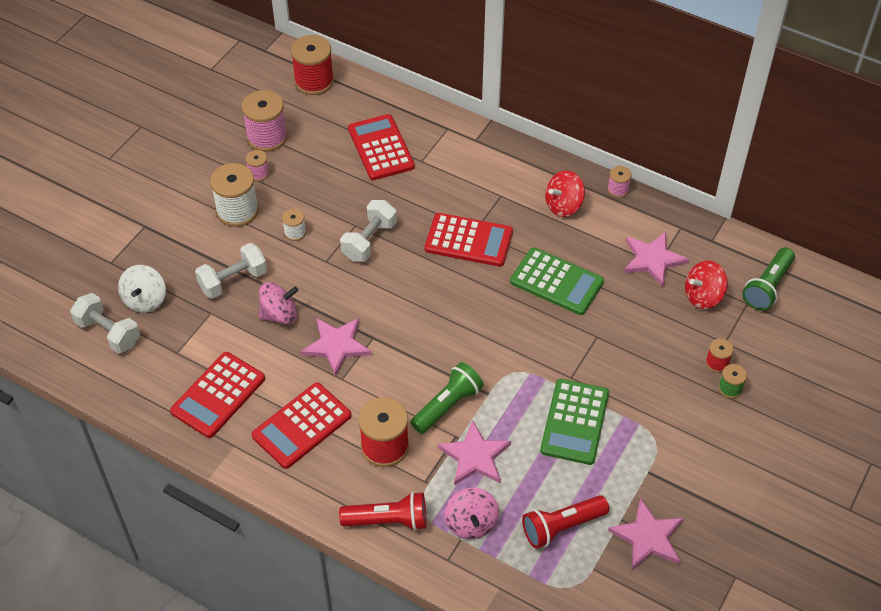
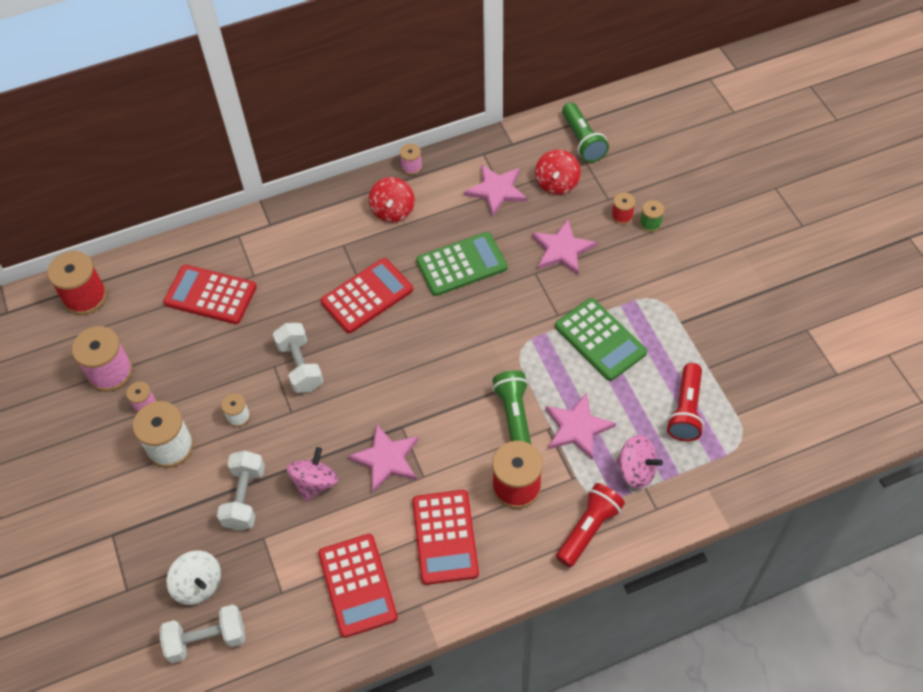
camera: 50 degrees left, 5 degrees up
(648, 537) = (736, 360): pink star -> pink star (562, 249)

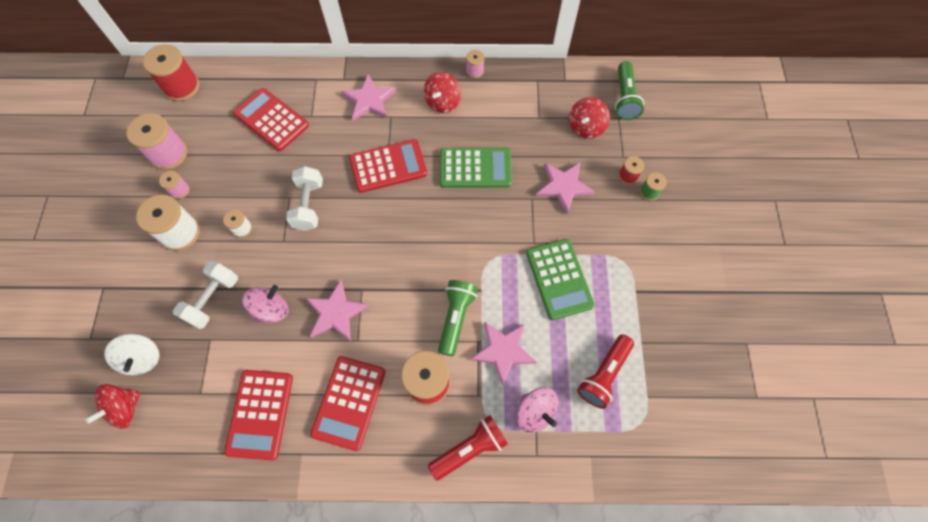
camera: 20 degrees right, 10 degrees up
(207, 639) = (125, 408): white dumbbell -> red spinning top
(496, 190) = (533, 115): pink star -> pink star (369, 100)

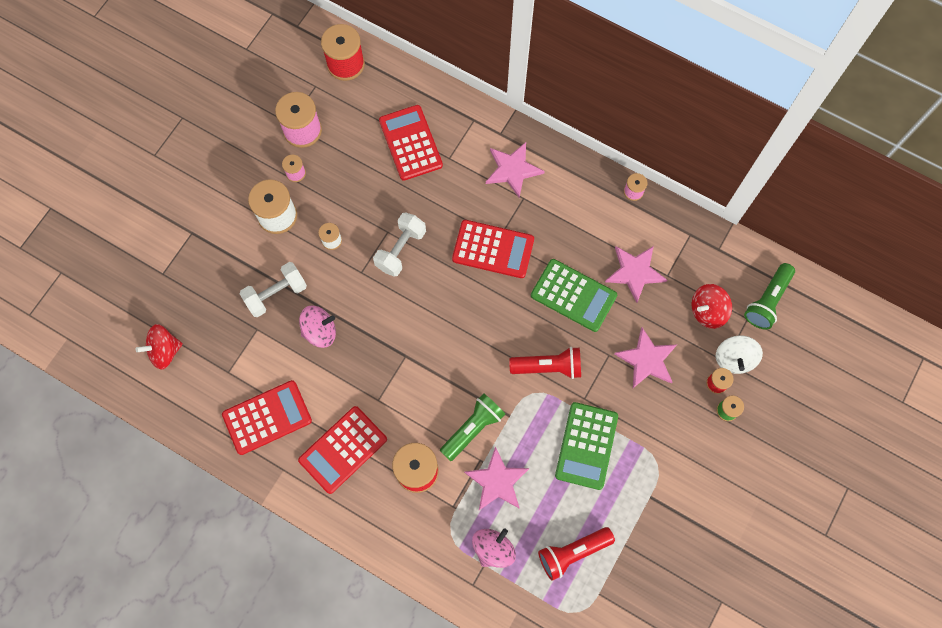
camera: 30 degrees right, 5 degrees up
(142, 358) = (196, 315): white spinning top -> white spinning top (734, 359)
(260, 414) = (267, 417): red calculator -> red calculator turned 150 degrees counterclockwise
(336, 313) = (372, 365): pink star -> pink star (635, 272)
(442, 102) = (582, 209): red spinning top -> none
(470, 449) = (421, 546): red flashlight -> red flashlight (548, 367)
(535, 412) = (493, 549): pink spinning top -> pink spinning top turned 135 degrees counterclockwise

